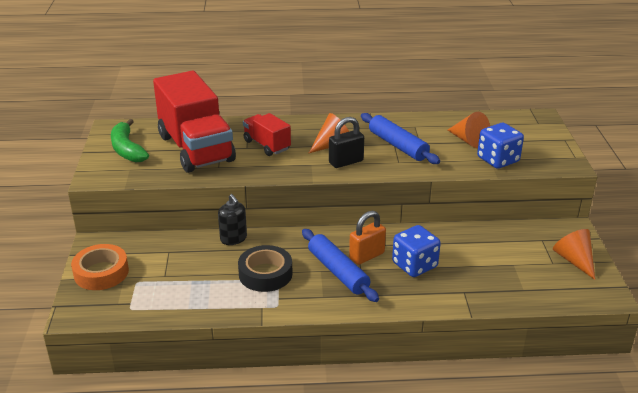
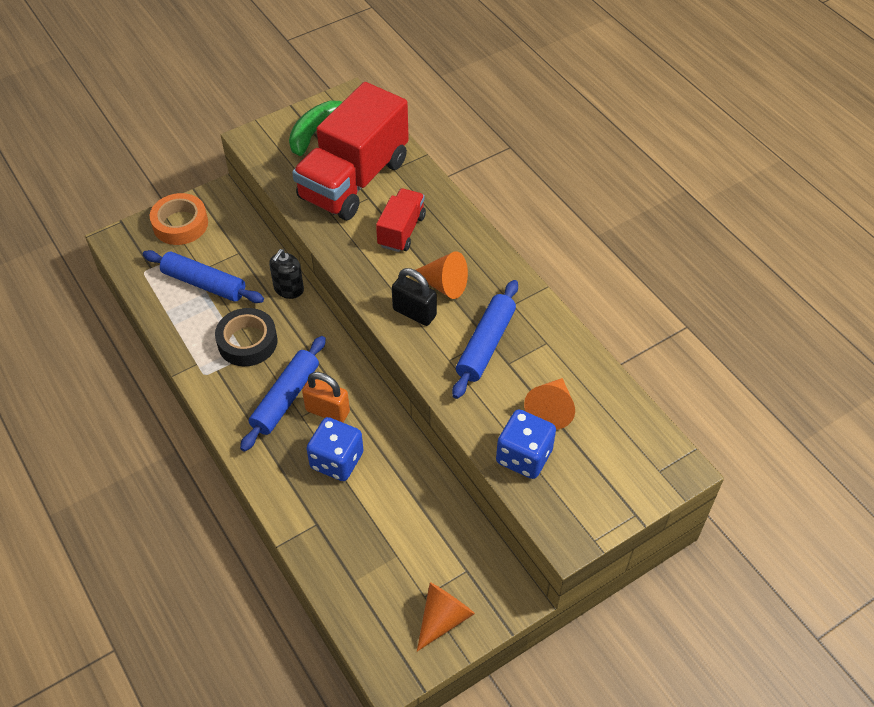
camera: 60 degrees right, 20 degrees up
(181, 278) = (204, 283): none -> blue rolling pin

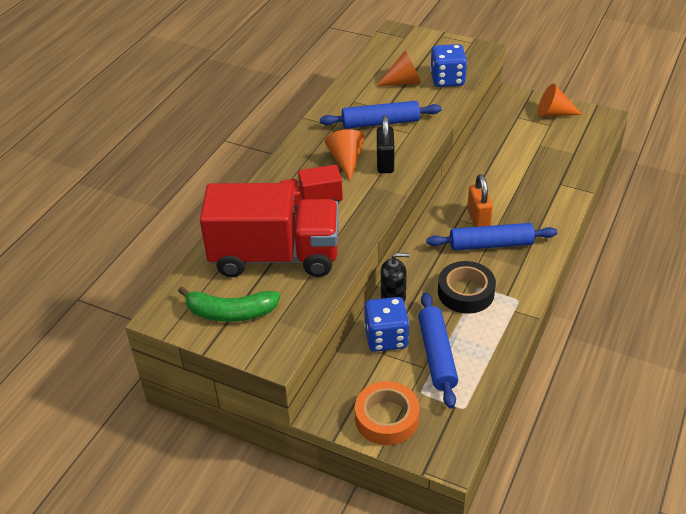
camera: 120 degrees left, 10 degrees down
(337, 460) = (509, 196): blue dice -> blue dice (386, 338)

